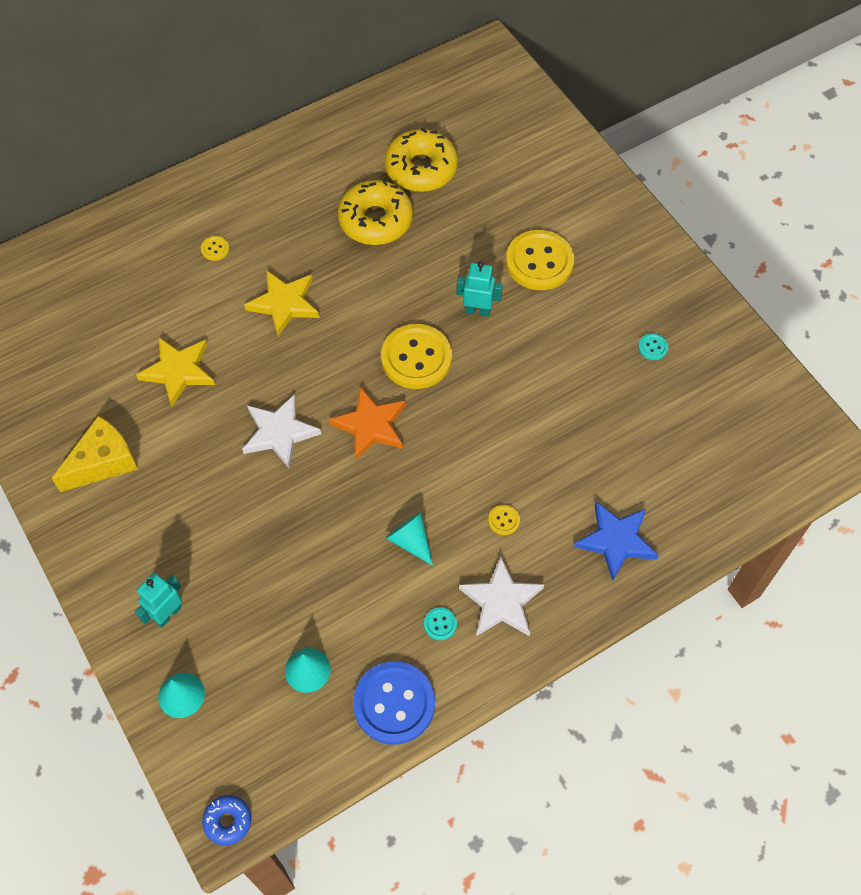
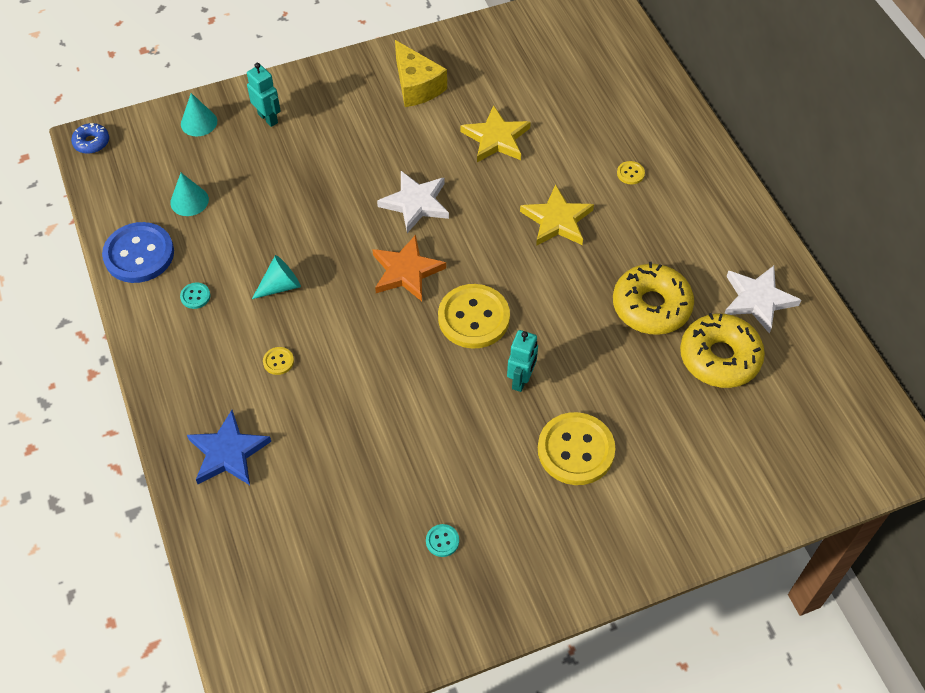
camera: 100 degrees right, 5 degrees down
(501, 601) = (200, 345): white star -> white star (758, 300)

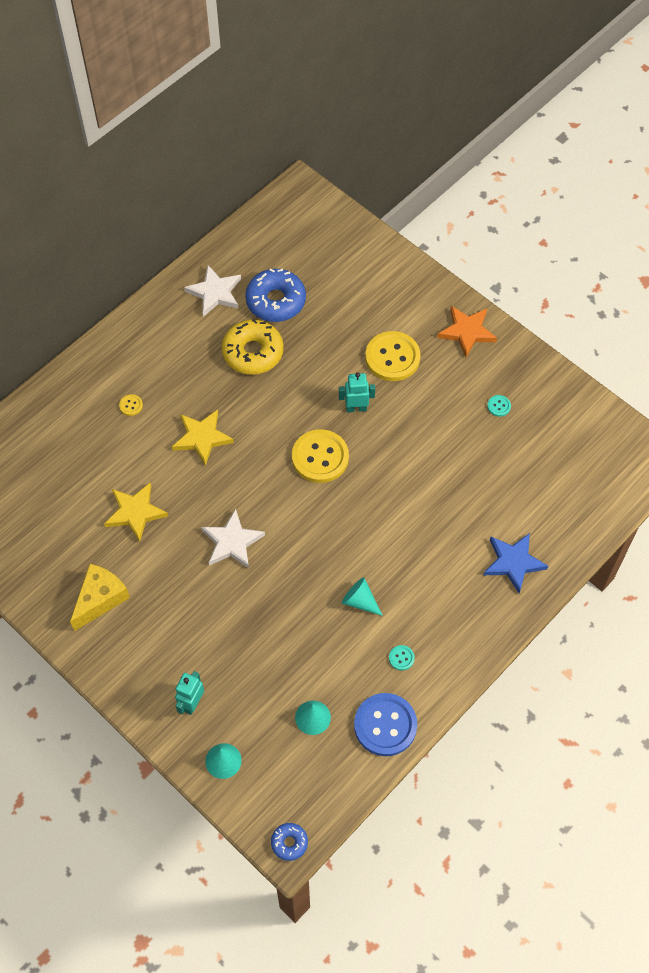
camera: 115 degrees left, 5 degrees up
(278, 361) = (425, 568): yellow button -> none
(406, 271) = (301, 519): orange star -> orange star (467, 332)
(719, 357) = (276, 301): yellow donut -> blue donut

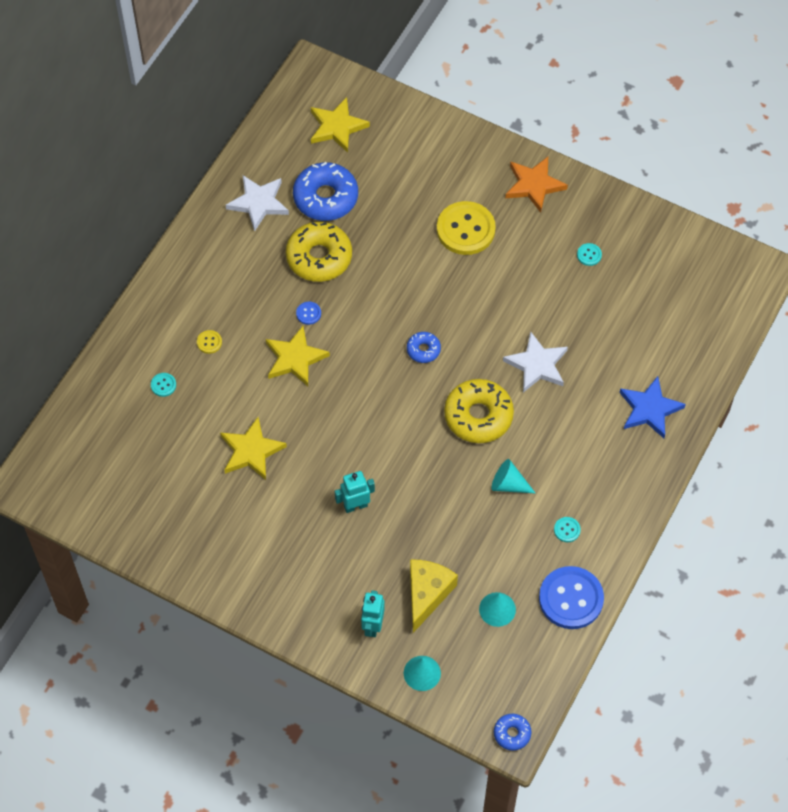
camera: 15 degrees left, 0 degrees up
(78, 434) = (163, 385): none -> turquoise button
(100, 599) = (245, 547): yellow cheese -> yellow cheese (427, 594)
(227, 400) = (308, 313): none -> blue button
(232, 542) = (361, 457): white star -> white star (537, 365)
(305, 242) = (337, 127): none -> yellow star
(320, 457) = (423, 350): yellow button -> blue donut
(351, 530) = (478, 416): none -> yellow donut
(356, 408) = (444, 290): turquoise robot -> turquoise robot (355, 506)

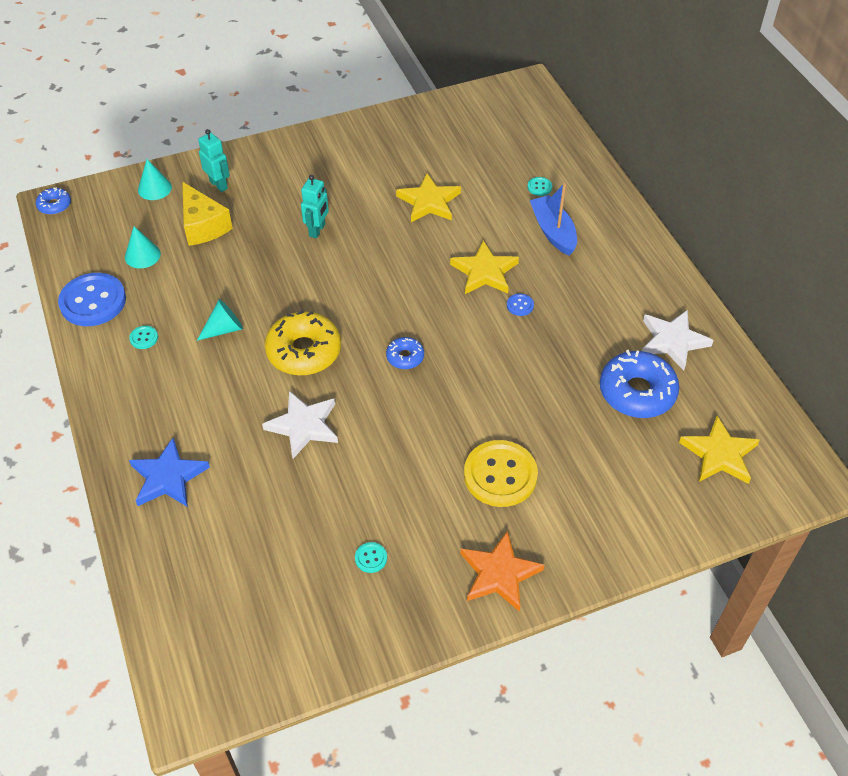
camera: 130 degrees right, 10 degrees down
(209, 342) = (553, 232): yellow button -> blue boat
(319, 257) = (572, 347): yellow donut -> none

